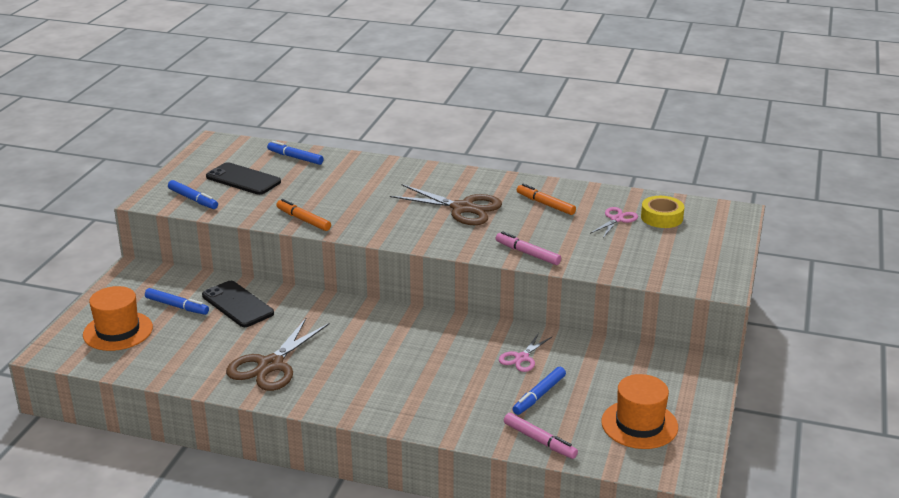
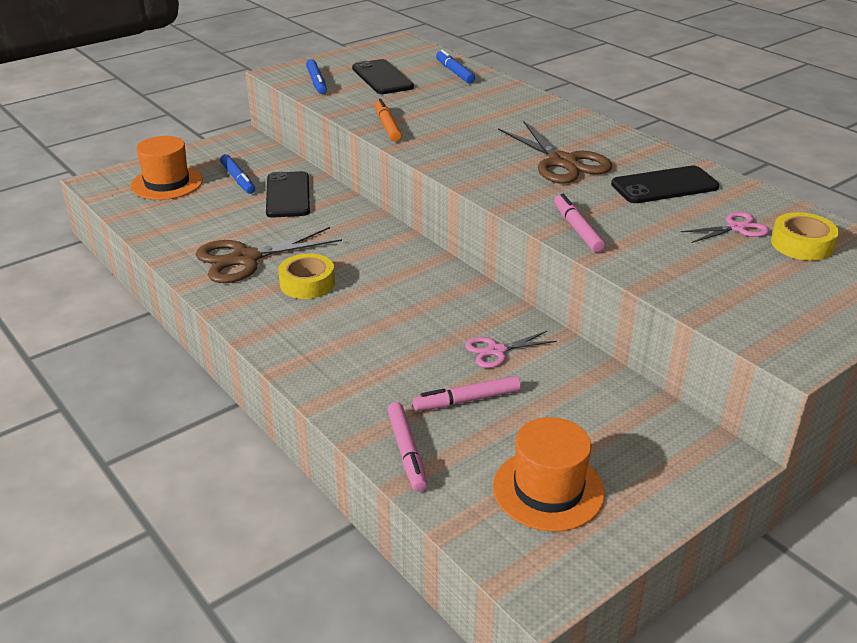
camera: 35 degrees right, 5 degrees up
(341, 364) = (307, 283): none -> yellow tape
(539, 395) = (467, 400): blue marker -> pink marker
(545, 204) = (664, 186): orange marker -> black phone

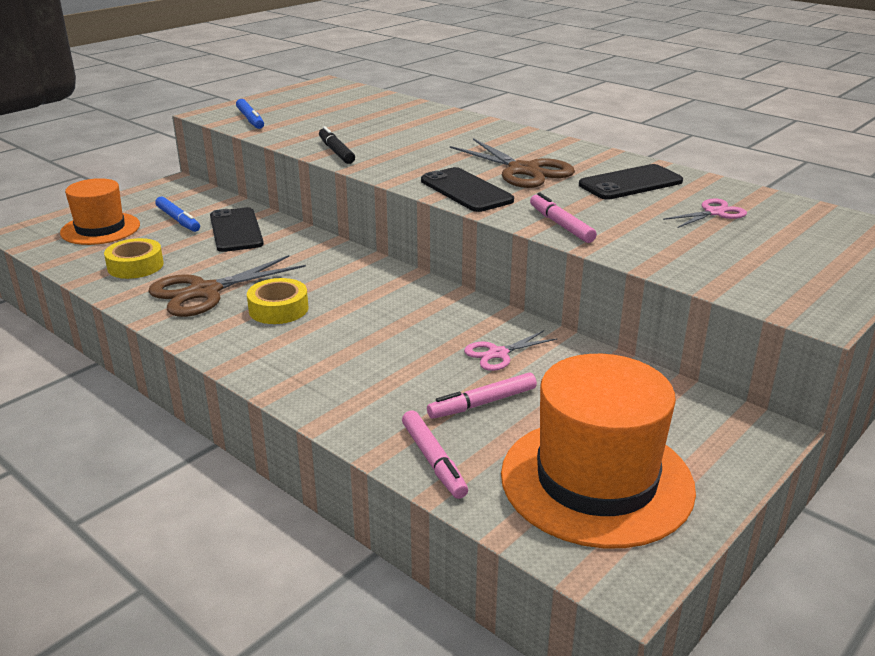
camera: 10 degrees left, 5 degrees down
(382, 78) = (317, 112): black phone -> black phone (466, 190)
(387, 126) = (336, 151): orange marker -> black marker
(454, 72) = (389, 104): blue marker -> none
(548, 489) = (596, 480): orange hat -> orange hat, size x1.58
(802, 244) = (781, 222): yellow tape -> yellow tape (135, 266)

